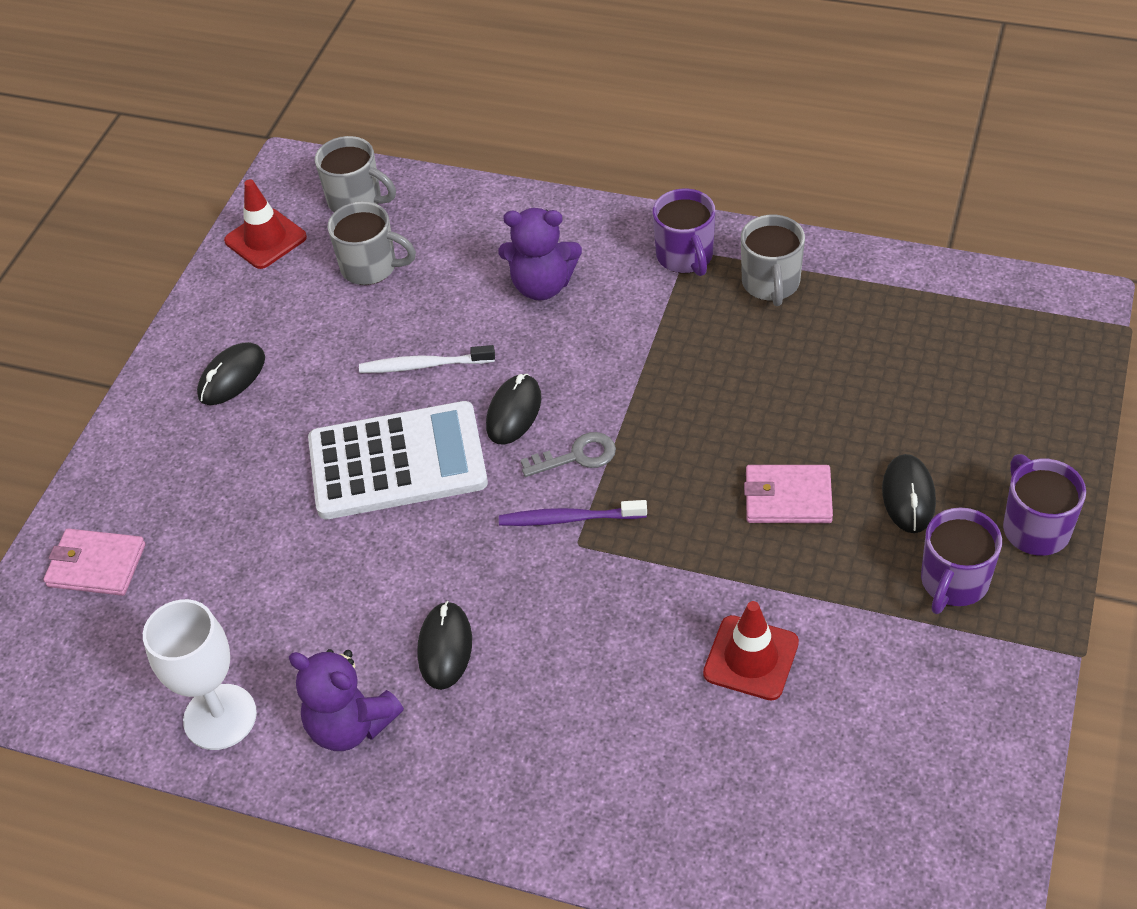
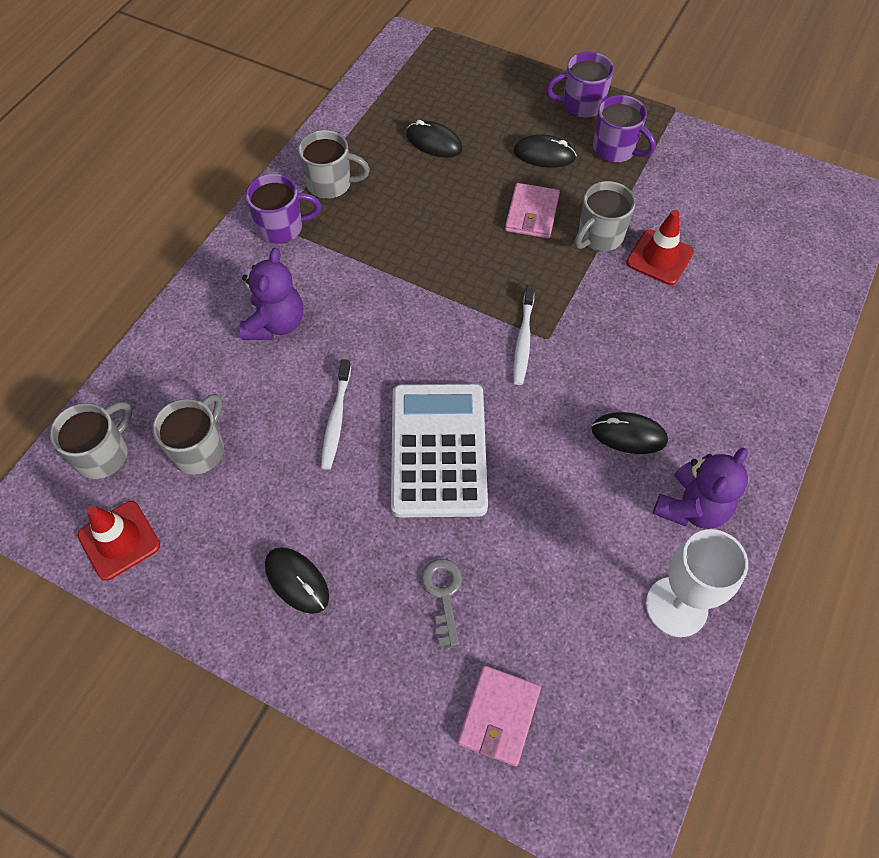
camera: 85 degrees left, 10 degrees up
(514, 412) = (408, 361): black mouse -> black mouse (434, 142)
(569, 518) = (523, 340): purple toothbrush -> white toothbrush
(577, 456) = (464, 326): grey key -> grey key (443, 594)
(769, 580) = (599, 236): none -> grey mug

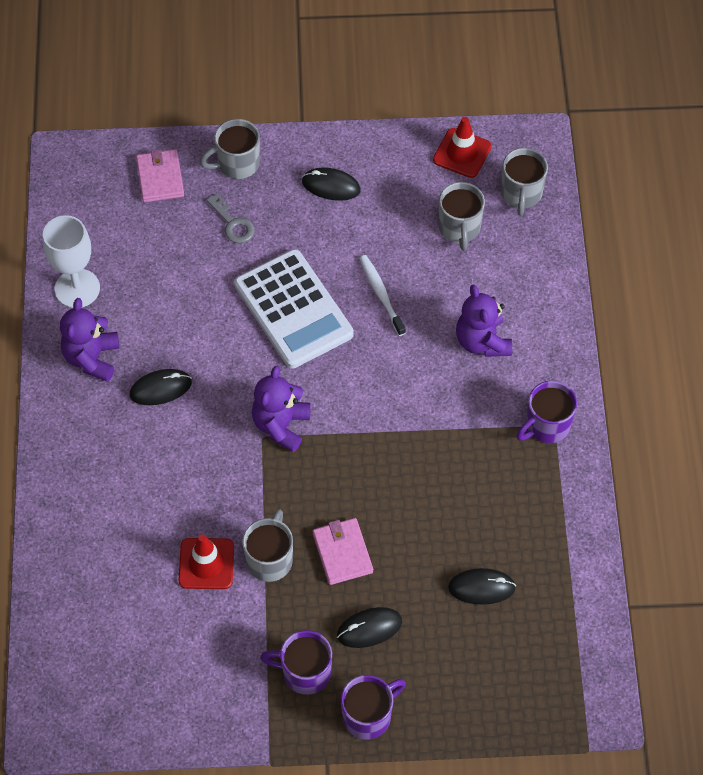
camera: 150 degrees right, 0 degrees up
(331, 184) = (540, 490): grey mug -> grey mug (237, 164)
(523, 340) = (281, 425): white toothbrush -> purple teddy bear

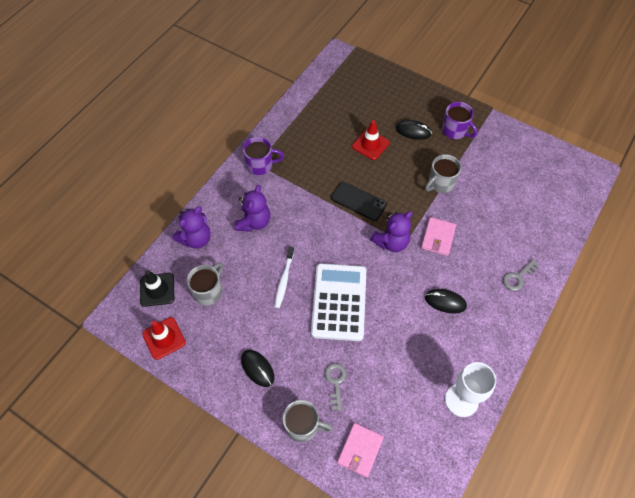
camera: 145 degrees left, 0 degrees up
(82, 479) = (518, 277): none -> grey key
(92, 358) = (476, 345): purple teddy bear -> purple teddy bear (196, 239)
(206, 564) = (473, 199): red traffic cone -> red traffic cone (370, 144)
(342, 552) = (403, 167): pink wallet -> pink wallet (438, 237)
(367, 457) = (358, 201): none -> black phone
(368, 716) = (437, 101): purple mug -> none
(481, 587) = (350, 119): black mouse -> none
(521, 194) = (157, 289): grey mug -> black traffic cone

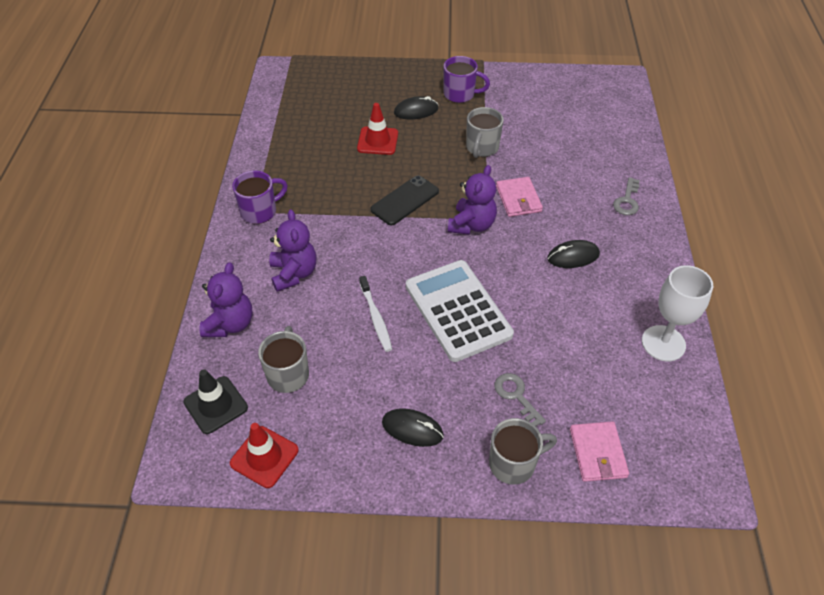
camera: 30 degrees left, 10 degrees down
(358, 201) = (405, 200): black phone -> black phone turned 45 degrees counterclockwise

